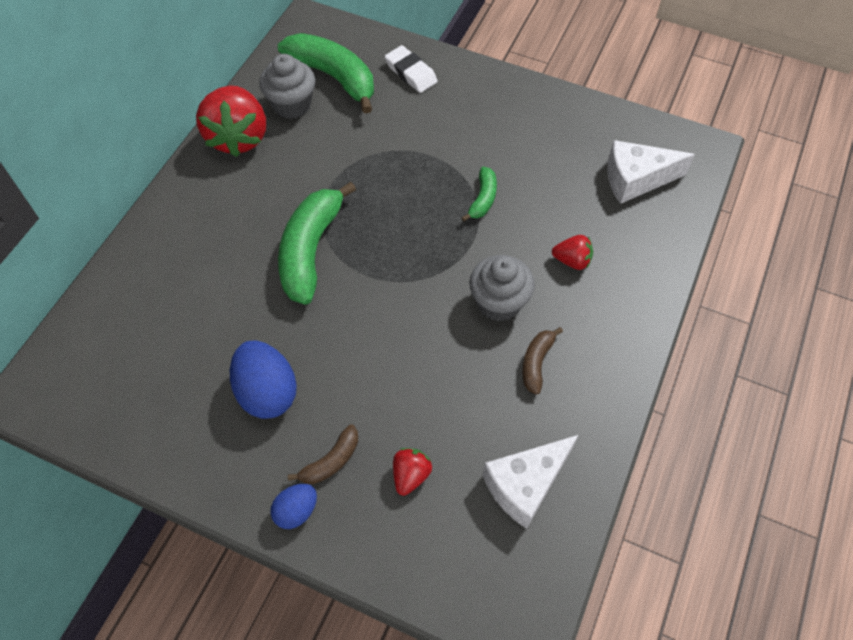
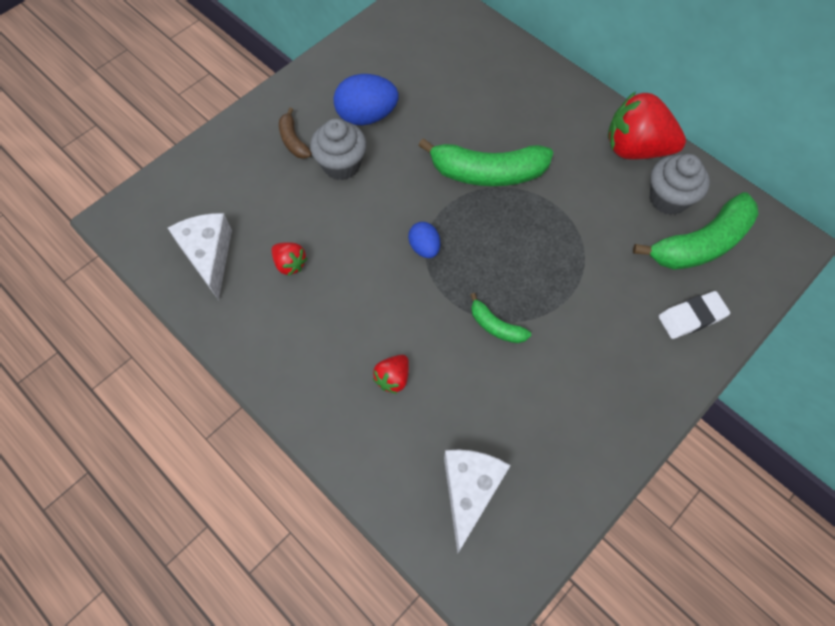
camera: 110 degrees right, 5 degrees up
(296, 511) = (268, 113): blue egg -> blue egg (424, 247)
(311, 250) = (487, 173): green banana -> green banana turned 150 degrees clockwise
(410, 475) = (257, 185): red strawberry -> red strawberry (290, 264)
(499, 302) = (375, 297): grey cupcake -> grey cupcake (341, 165)
(536, 362) = (304, 304): brown banana -> none

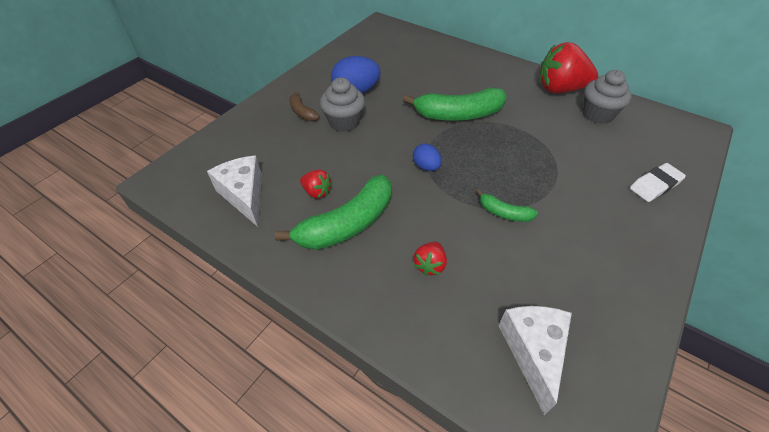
camera: 10 degrees left, 15 degrees down
(700, 244) = (635, 138): green banana -> green banana (347, 224)

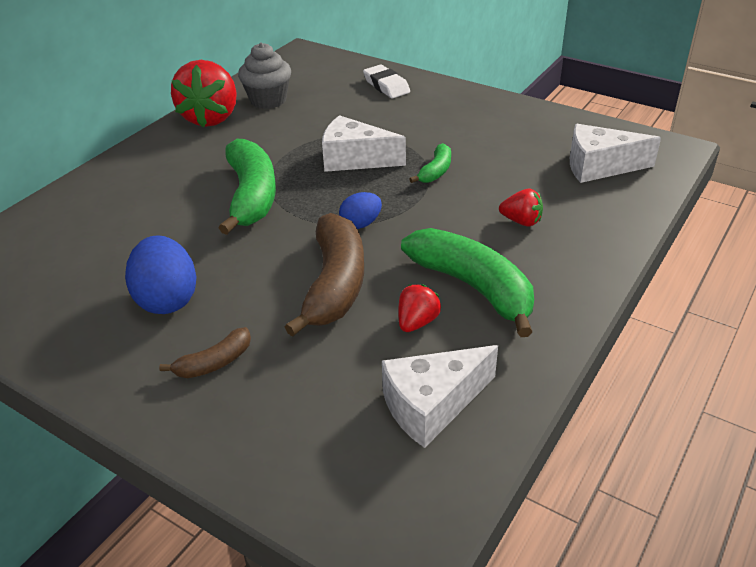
camera: 90 degrees left, 10 degrees down
(344, 122) = (253, 307): grey cupcake -> none
(360, 155) = (335, 285): none -> brown banana
(515, 164) = (355, 159): none -> white cheese

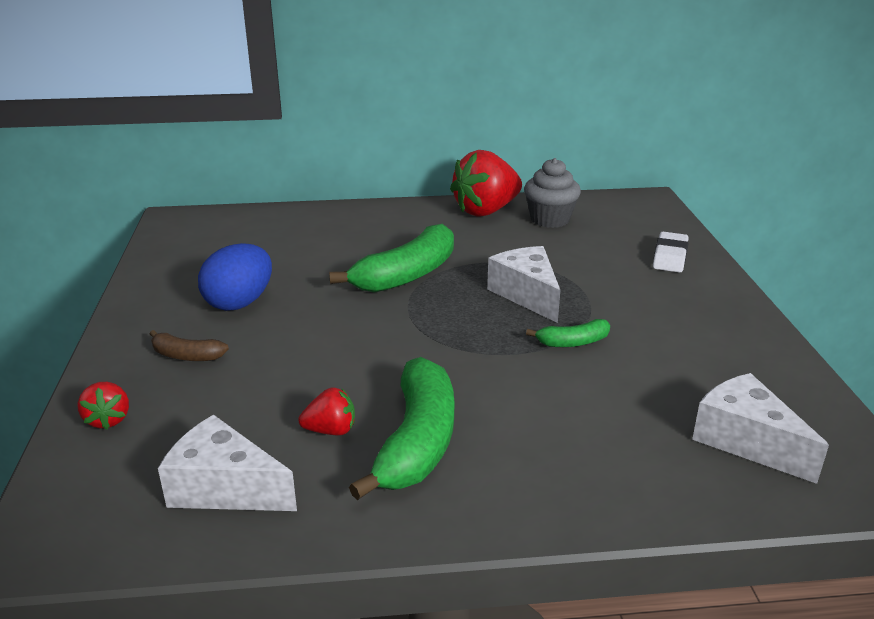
camera: 50 degrees right, 10 degrees down
(335, 285) = (336, 365): brown banana -> none
(361, 224) = (436, 340): blue egg -> none
(521, 221) = (562, 427): red strawberry -> red strawberry (108, 420)

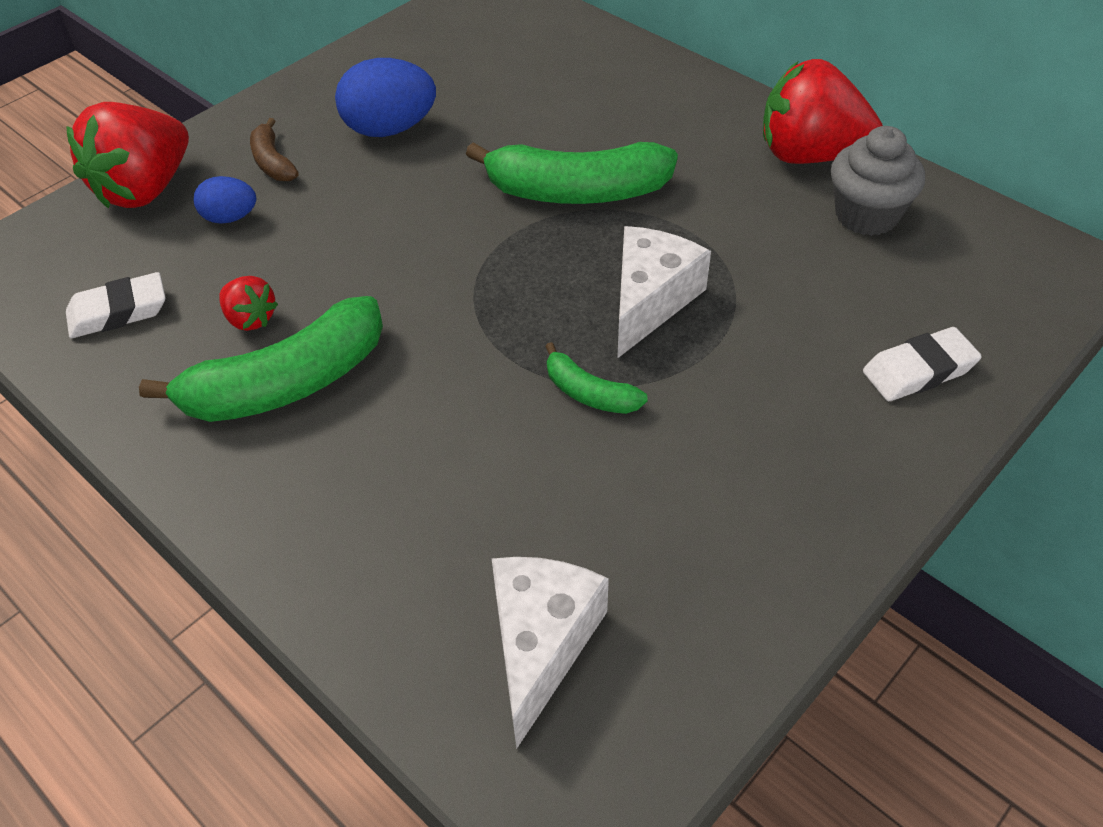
camera: 50 degrees right, 20 degrees up
(108, 420) = (145, 189): red strawberry -> red strawberry, size x2.10
(211, 396) = (230, 218): none -> blue egg
(225, 488) = (118, 312): white cheese -> white eraser

